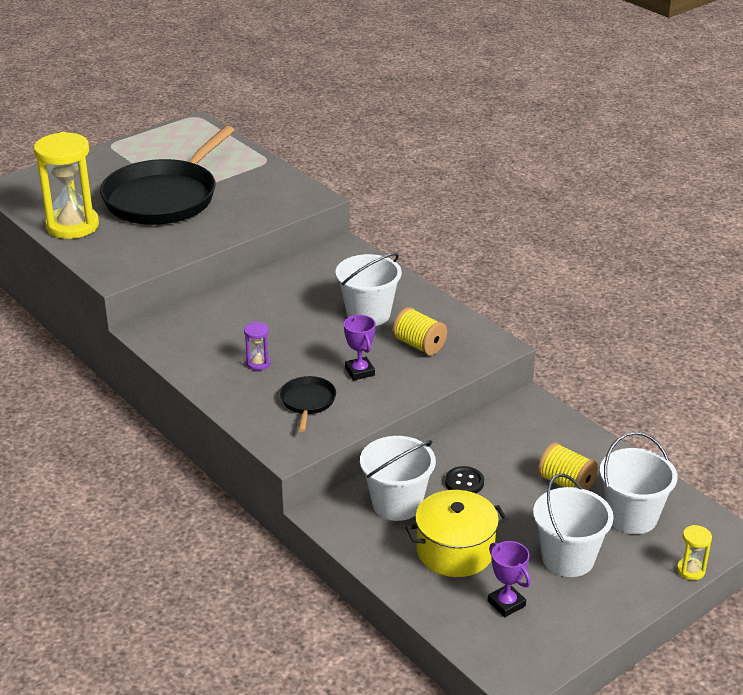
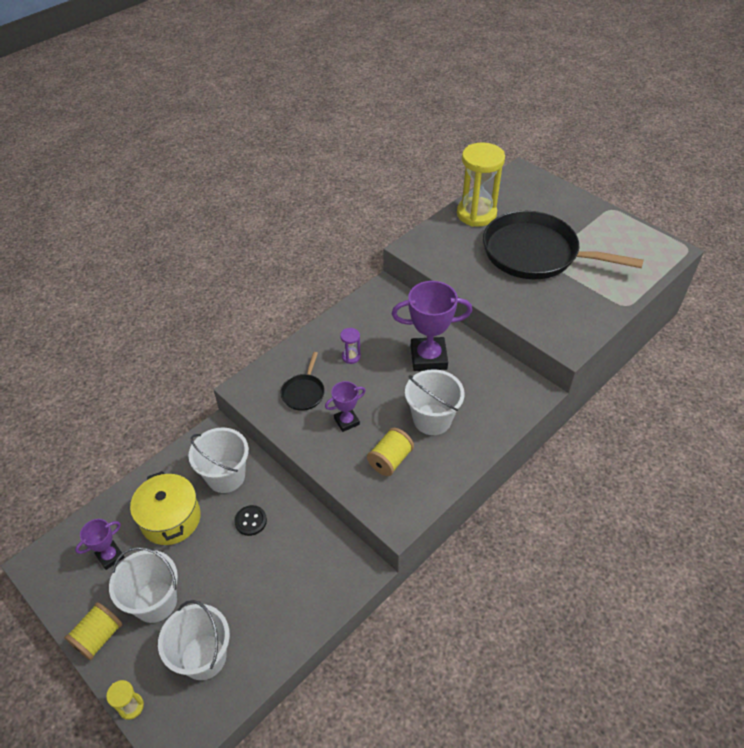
camera: 85 degrees right, 15 degrees up
(276, 308) = (428, 357): none -> purple trophy
(308, 402) = (303, 392): black pan -> black pan turned 105 degrees clockwise
(566, 483) = (249, 601): yellow spool -> yellow spool (98, 637)

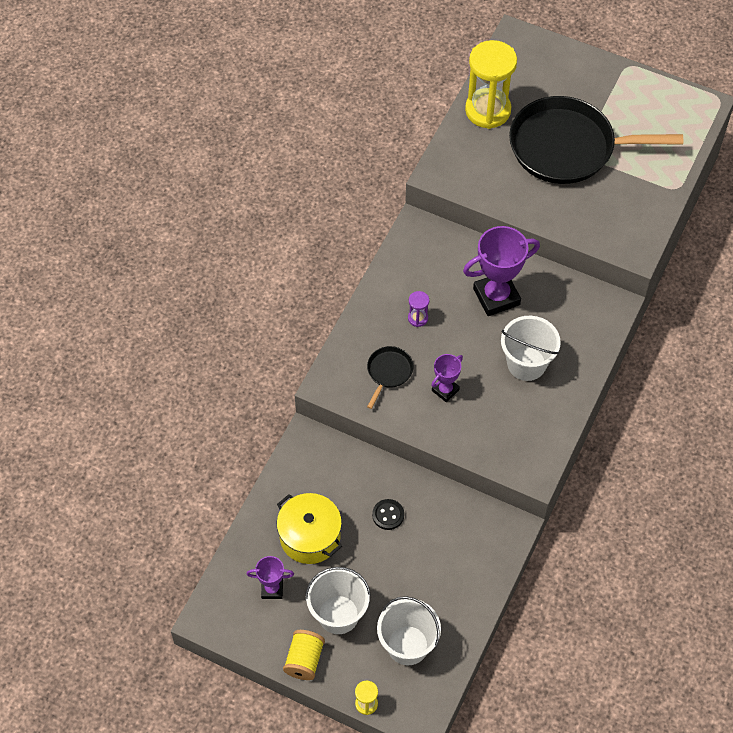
camera: 20 degrees left, 10 degrees up
(110, 556) = (272, 589): purple trophy -> purple trophy turned 60 degrees clockwise
(226, 476) = (341, 479): white bucket -> none
(303, 392) = (388, 372): black pan -> black pan turned 150 degrees counterclockwise
(390, 460) = (504, 417): yellow spool -> none

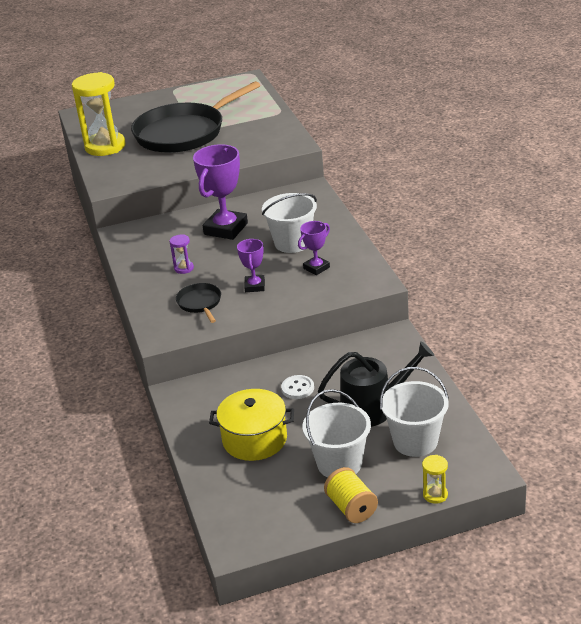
camera: 40 degrees left, 25 degrees down
(272, 589) = (266, 488): purple trophy -> purple trophy (316, 268)
(388, 515) = (297, 388): black button -> white button
(416, 586) = (373, 408): none -> black watering can

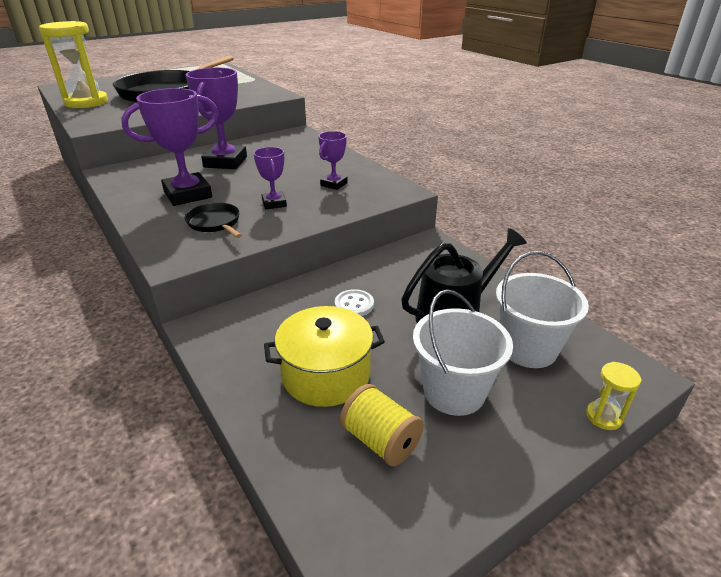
camera: 20 degrees left, 0 degrees up
(184, 268) = (188, 194): purple hourglass -> purple trophy
(292, 243) = (299, 168): white bucket -> none
(351, 508) = (508, 457): yellow spool -> yellow spool (380, 441)

